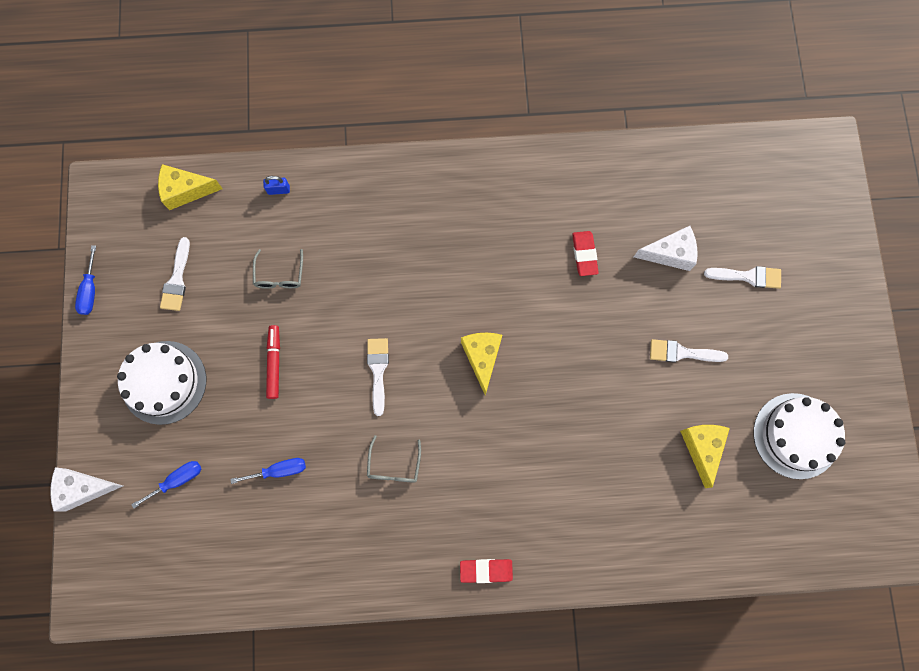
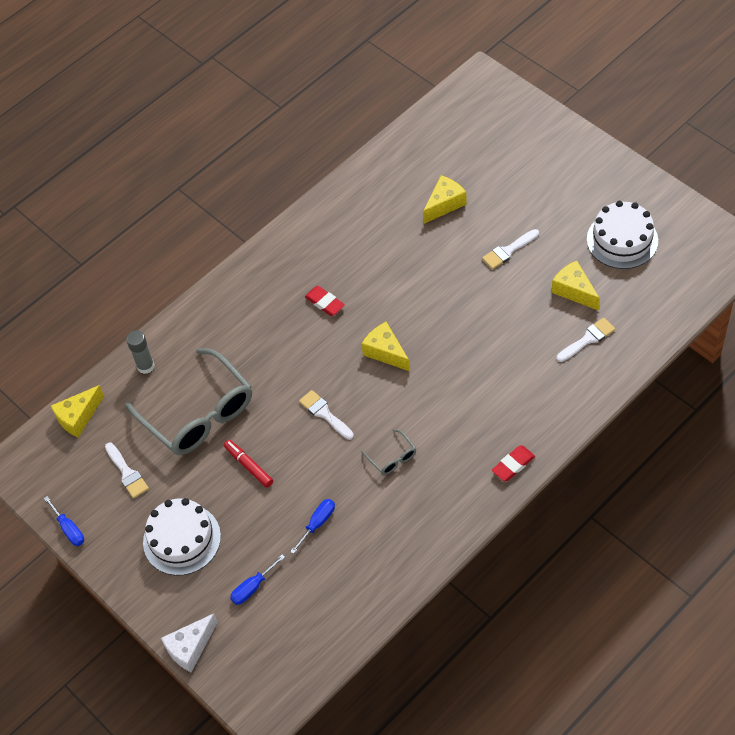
camera: 35 degrees left, 20 degrees down
(177, 480) = (252, 587): blue screwdriver -> blue screwdriver turned 150 degrees counterclockwise
(278, 190) = (145, 366): blue padlock -> grey glue stick
(279, 275) = (198, 414): grey glasses -> grey glasses, size x2.41
(584, 254) = (391, 246): red eraser -> red eraser (325, 303)
(670, 253) = (444, 204): white cheese -> yellow cheese
(748, 276) = (505, 180): white brush -> white brush (588, 339)

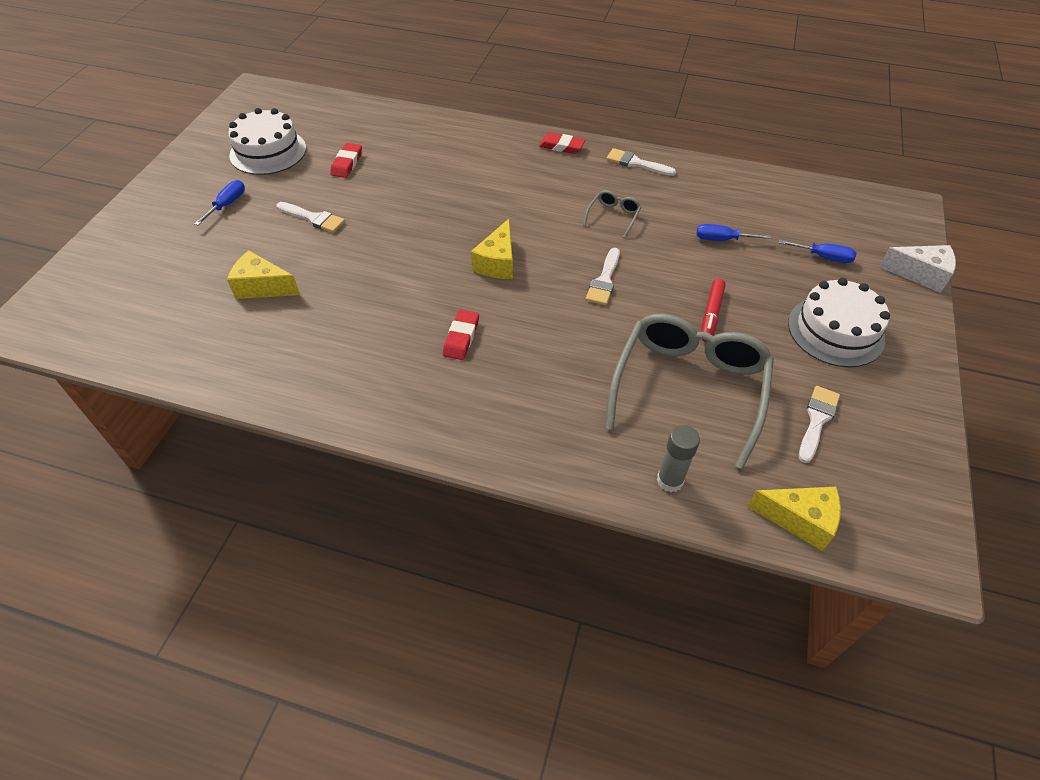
camera: 125 degrees left, 5 degrees down
(69, 529) = (931, 441): blue screwdriver -> blue screwdriver (227, 204)
(574, 291) = (347, 163): yellow cheese -> red eraser
(588, 339) = (400, 142): white brush -> white brush (636, 163)

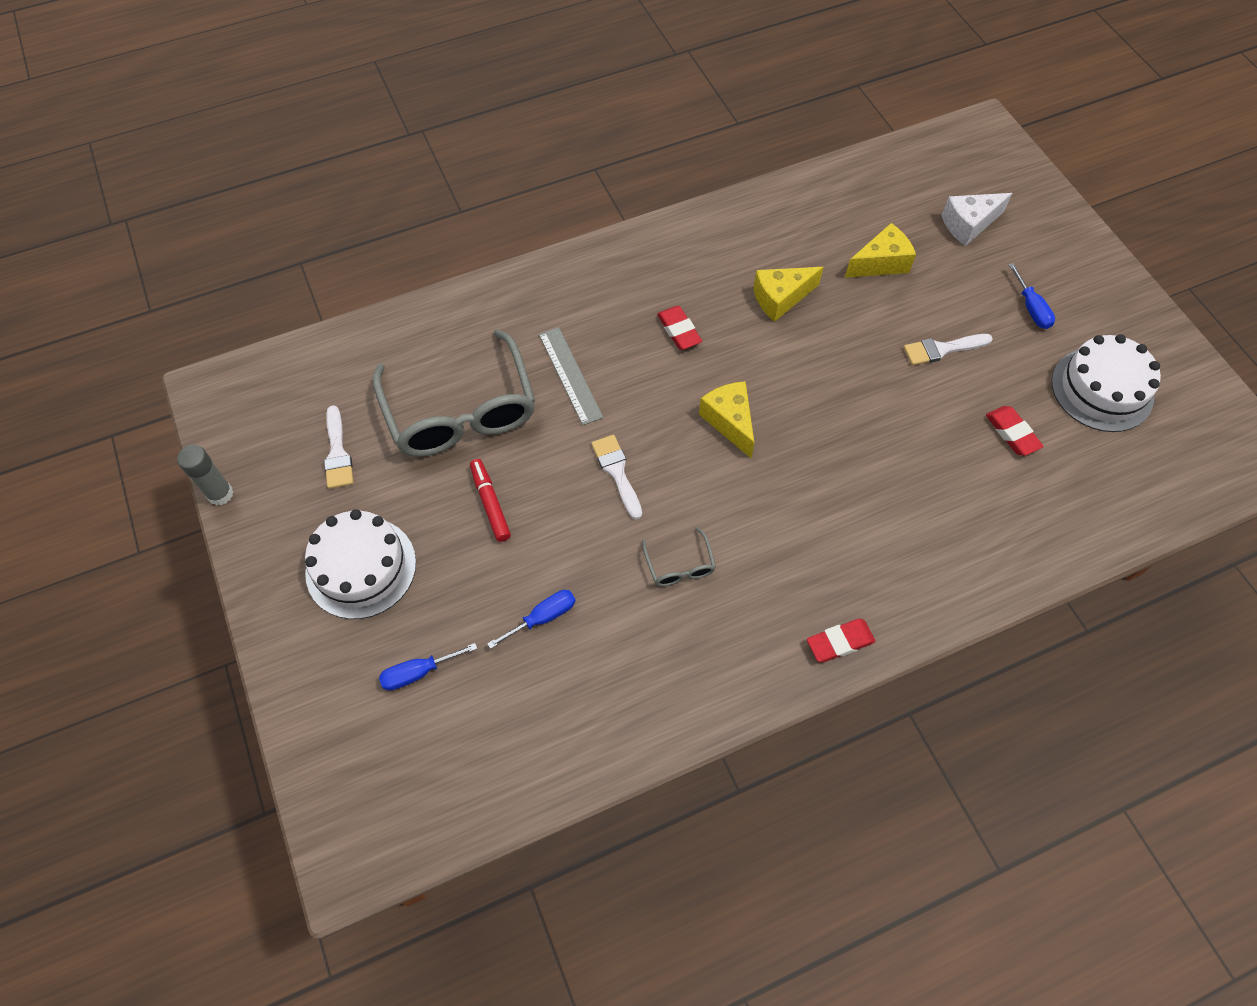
camera: 140 degrees right, 10 degrees up
(577, 359) = (570, 375): none -> grey ruler
(636, 163) = (731, 681): white brush -> none
(670, 480) = (426, 328): grey glue stick -> grey glue stick (220, 494)
(799, 520) = (316, 360): yellow cheese -> yellow cheese (780, 298)
(920, 274) = (298, 724): white cheese -> white cheese (968, 225)

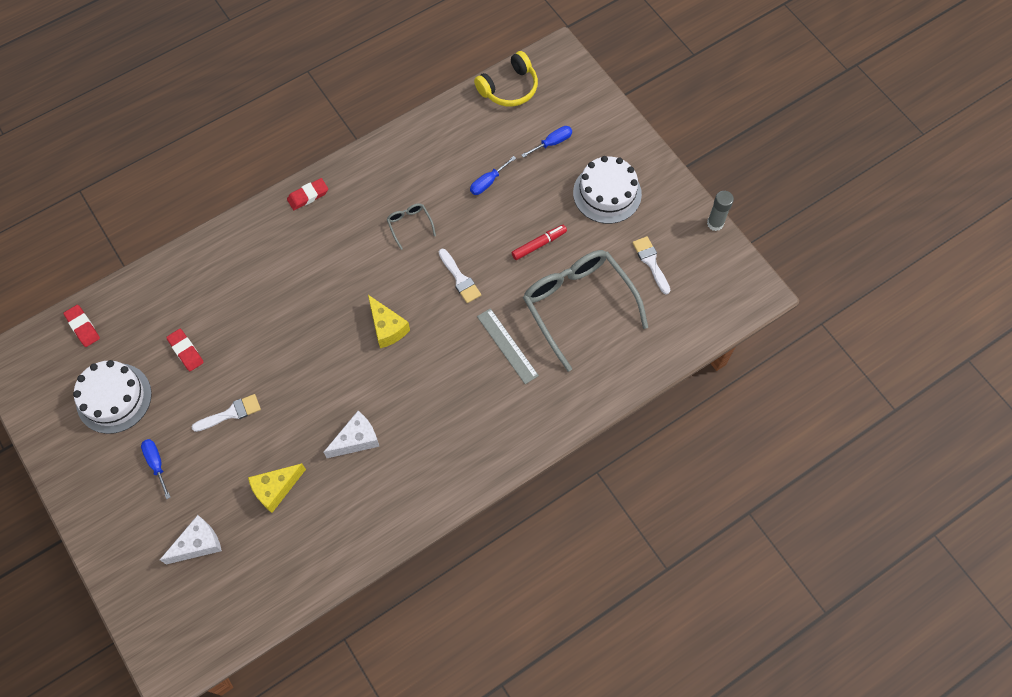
camera: 170 degrees right, 5 degrees up
(462, 800) = (509, 88): none -> yellow headphones
(490, 504) = (538, 244): red marker -> red marker turned 90 degrees counterclockwise
(679, 330) = (433, 397): red eraser -> red eraser (83, 327)
(780, 298) = (356, 440): yellow cheese -> white cheese

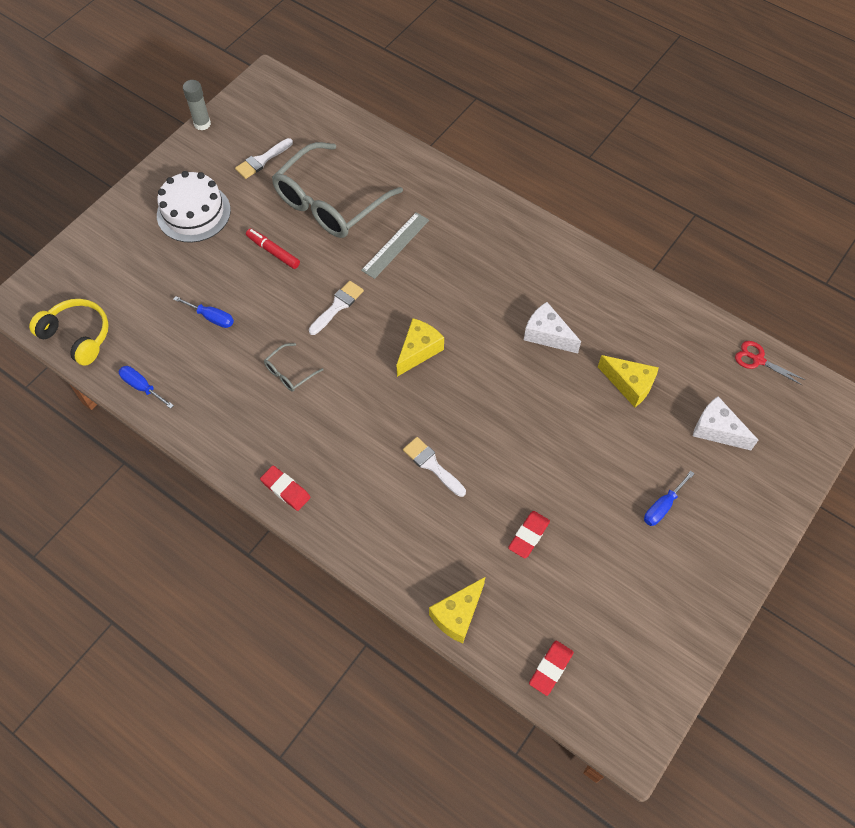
camera: 110 degrees left, 5 degrees down
(114, 398) = (616, 587): white cake -> none
(153, 279) = (457, 615): none -> yellow cheese
(231, 413) = (575, 458): white brush -> white brush (432, 465)
(246, 620) = (758, 360): none -> red scissors
(552, 143) = (143, 275): blue screwdriver -> blue screwdriver (142, 387)

